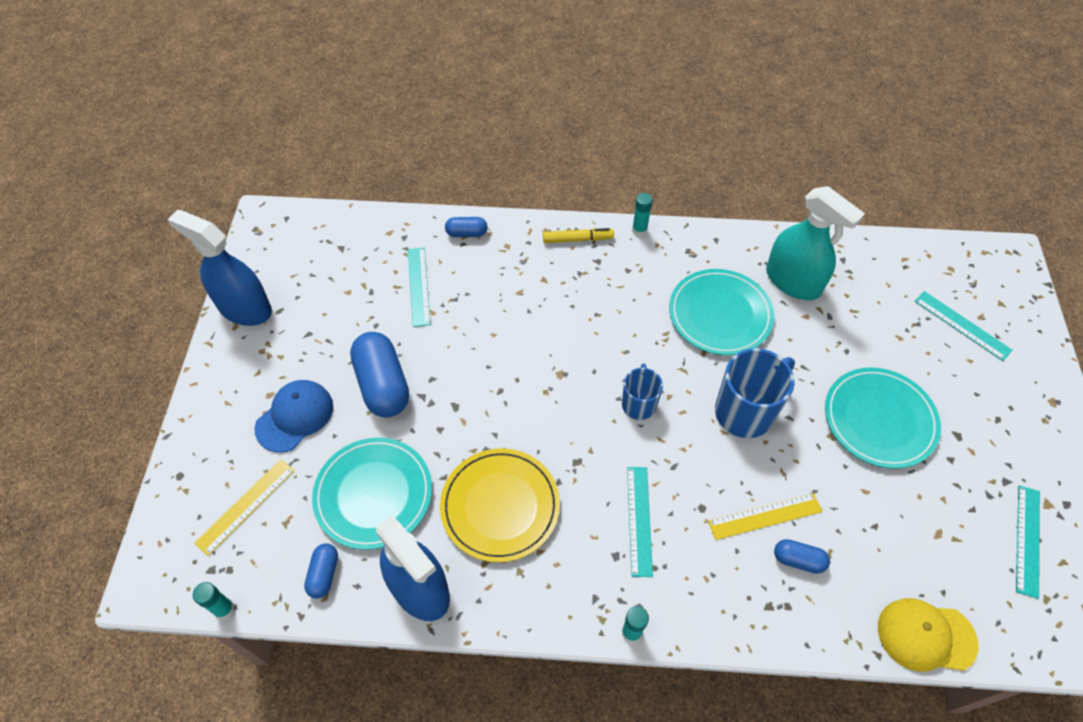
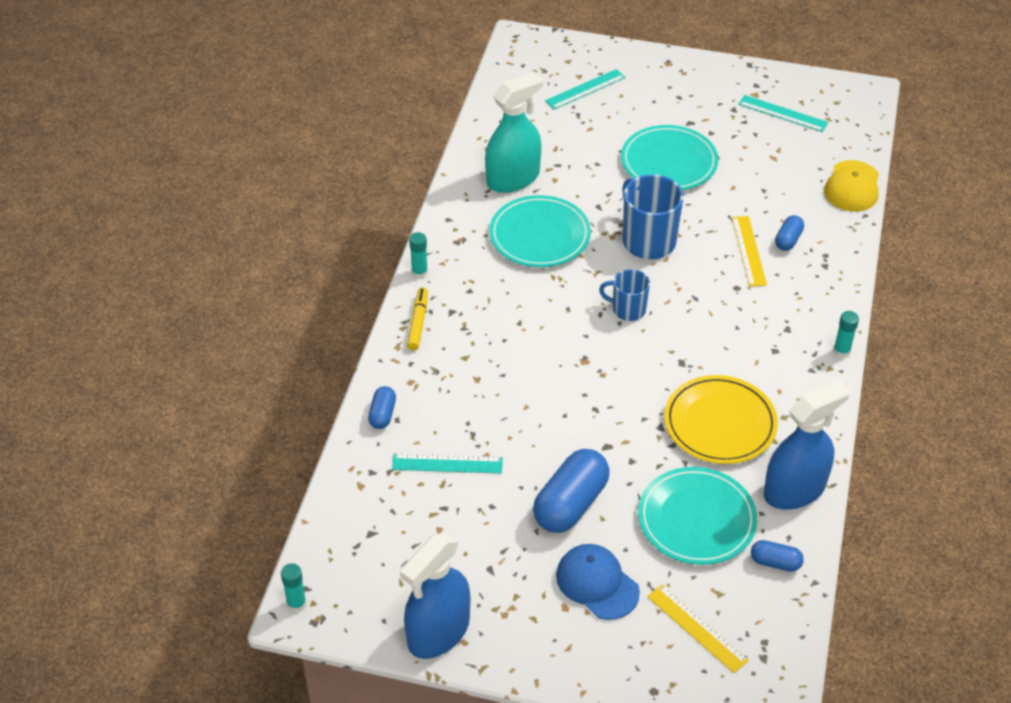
camera: 80 degrees left, 10 degrees down
(224, 609) = (804, 645): turquoise glue stick -> turquoise glue stick (296, 604)
(382, 385) = (571, 504): blue capsule -> blue capsule turned 45 degrees counterclockwise
(639, 520) = (744, 329): turquoise ruler -> none

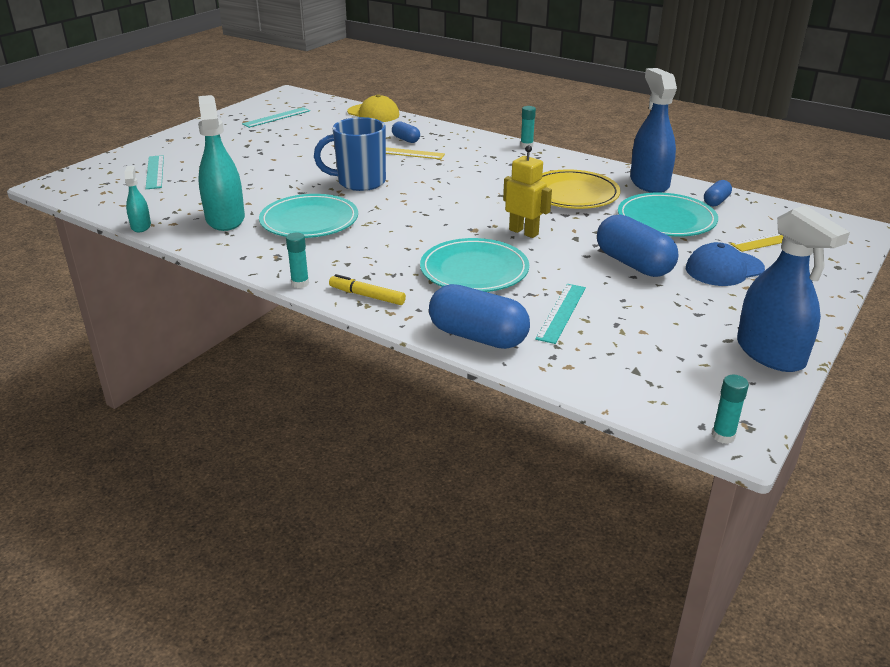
camera: 70 degrees left, 15 degrees down
(382, 414) = (478, 336): blue capsule -> blue capsule, size x1.97
(471, 132) = (141, 226): none -> turquoise spray bottle
(599, 401) = (524, 232): none -> yellow robot
(628, 309) = (429, 203): blue mug -> none
(669, 162) = (281, 159): turquoise plate -> turquoise plate (474, 270)

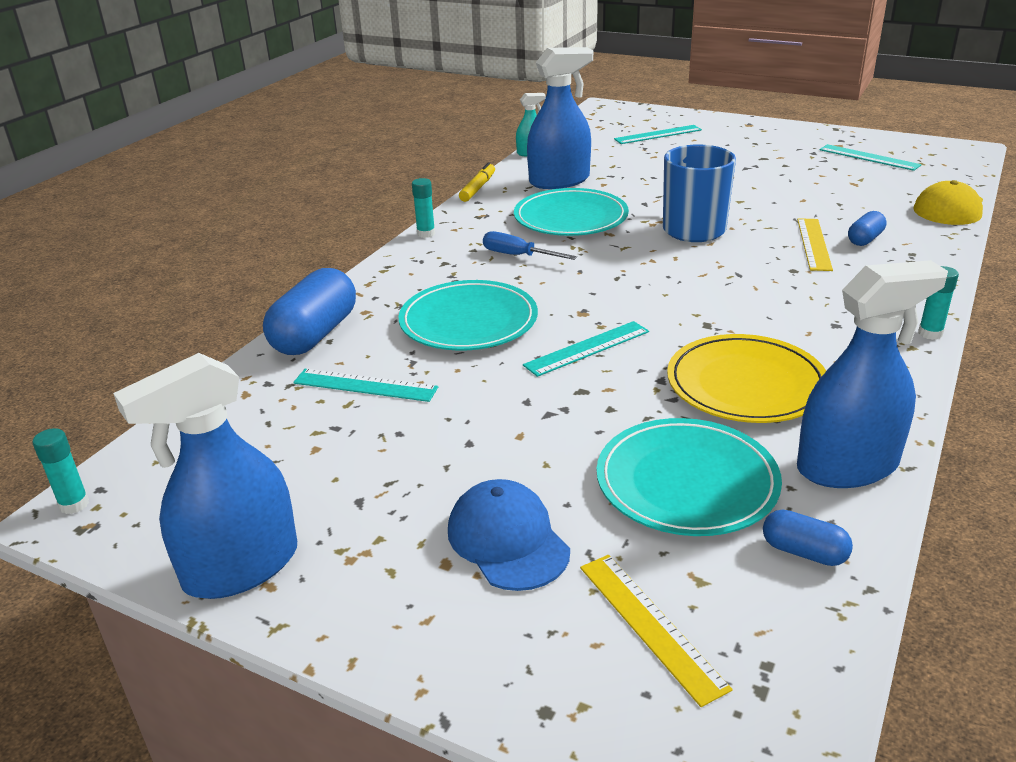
camera: 85 degrees right, 0 degrees up
(225, 219) = (559, 181): turquoise spray bottle -> blue spray bottle
(367, 296) = (402, 268): yellow marker -> yellow marker (478, 188)
(370, 246) = (518, 256): none -> blue screwdriver
(524, 232) = (587, 348): yellow robot -> turquoise ruler
(633, 264) = (507, 443): blue capsule -> none

